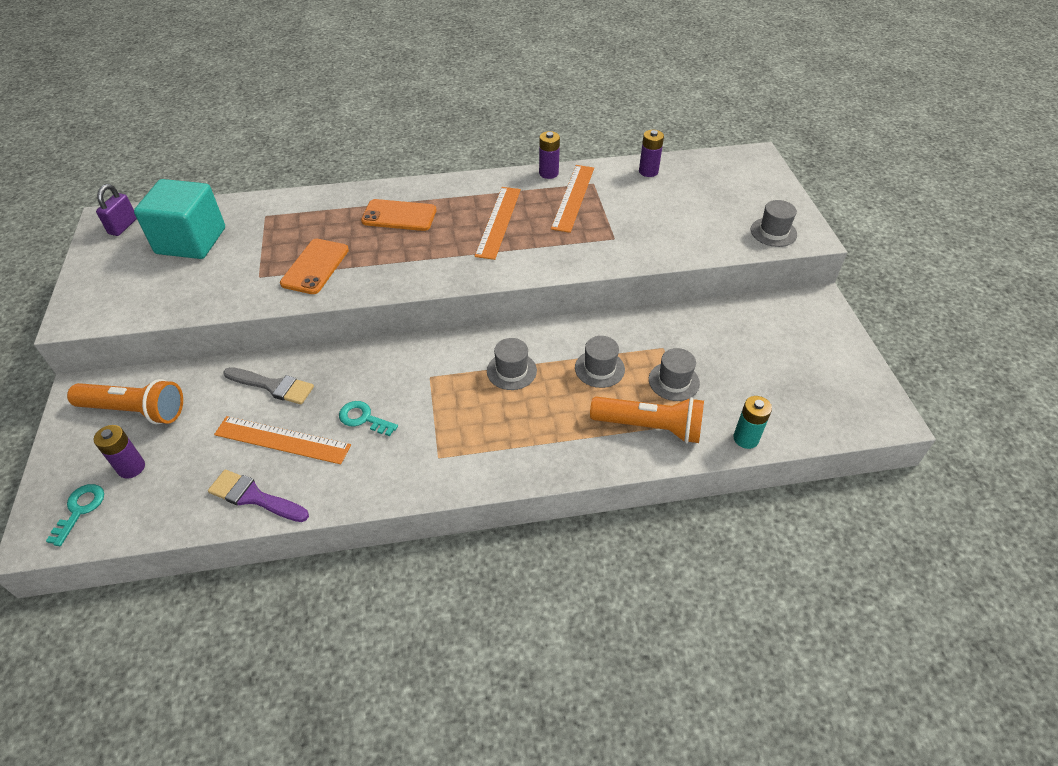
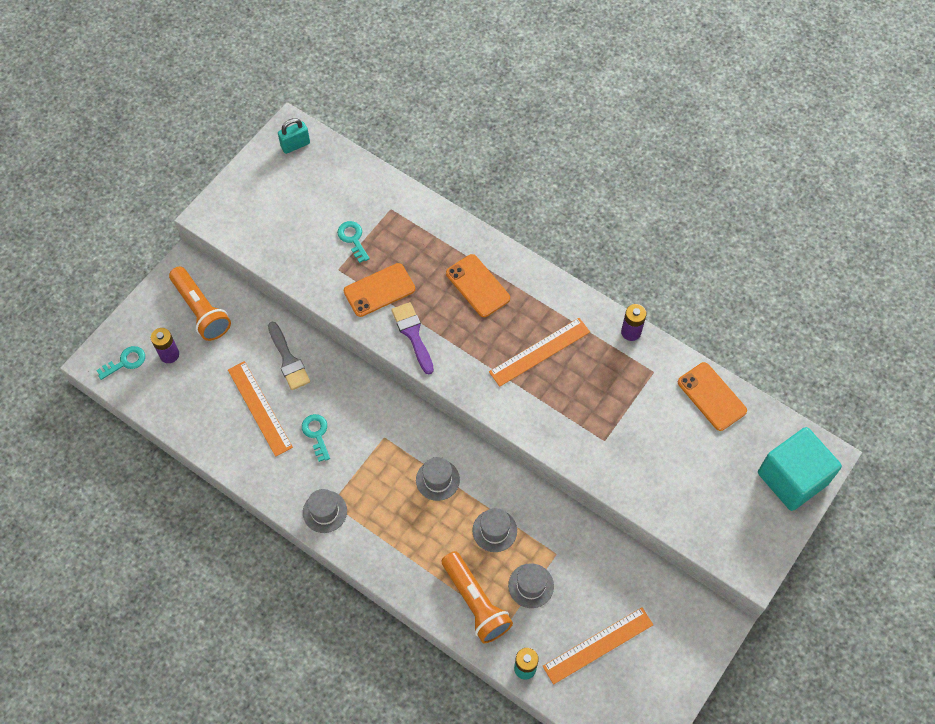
camera: 45 degrees right, 15 degrees up
(123, 226) = (295, 145): purple padlock -> turquoise padlock
(191, 241) = (325, 196): turquoise cube -> turquoise cube (792, 478)
(250, 251) = (353, 239): none -> turquoise key
(254, 497) = (213, 436): purple brush -> purple brush (413, 334)
(573, 197) = (620, 374): orange ruler -> orange ruler (598, 645)
(648, 171) = (711, 396): purple battery -> orange phone
(773, 232) = (731, 541): grey hat -> grey hat (325, 511)

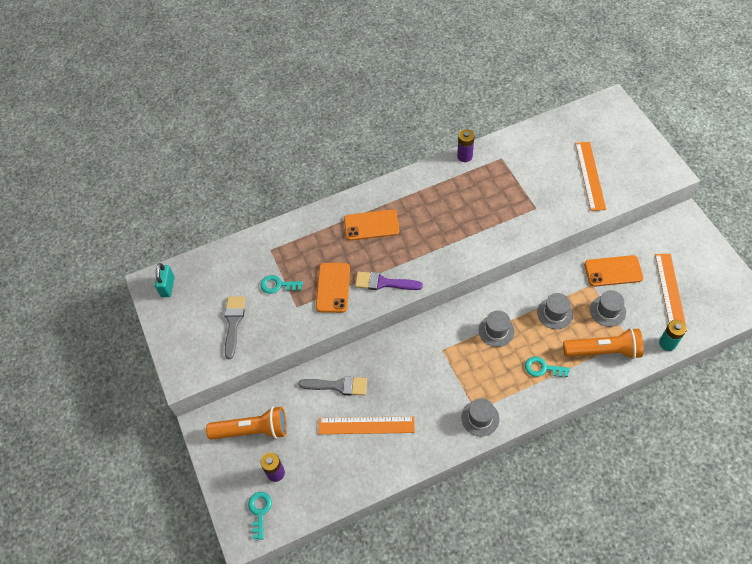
camera: 55 degrees left, 5 degrees down
(288, 224) = (233, 323): none -> grey brush
(316, 434) = (412, 394): turquoise key -> turquoise key (542, 368)
(539, 352) = (447, 213): orange ruler -> orange ruler (590, 175)
(711, 396) = (538, 136): orange phone -> orange phone (613, 271)
(792, 478) = (618, 124): turquoise cube -> none

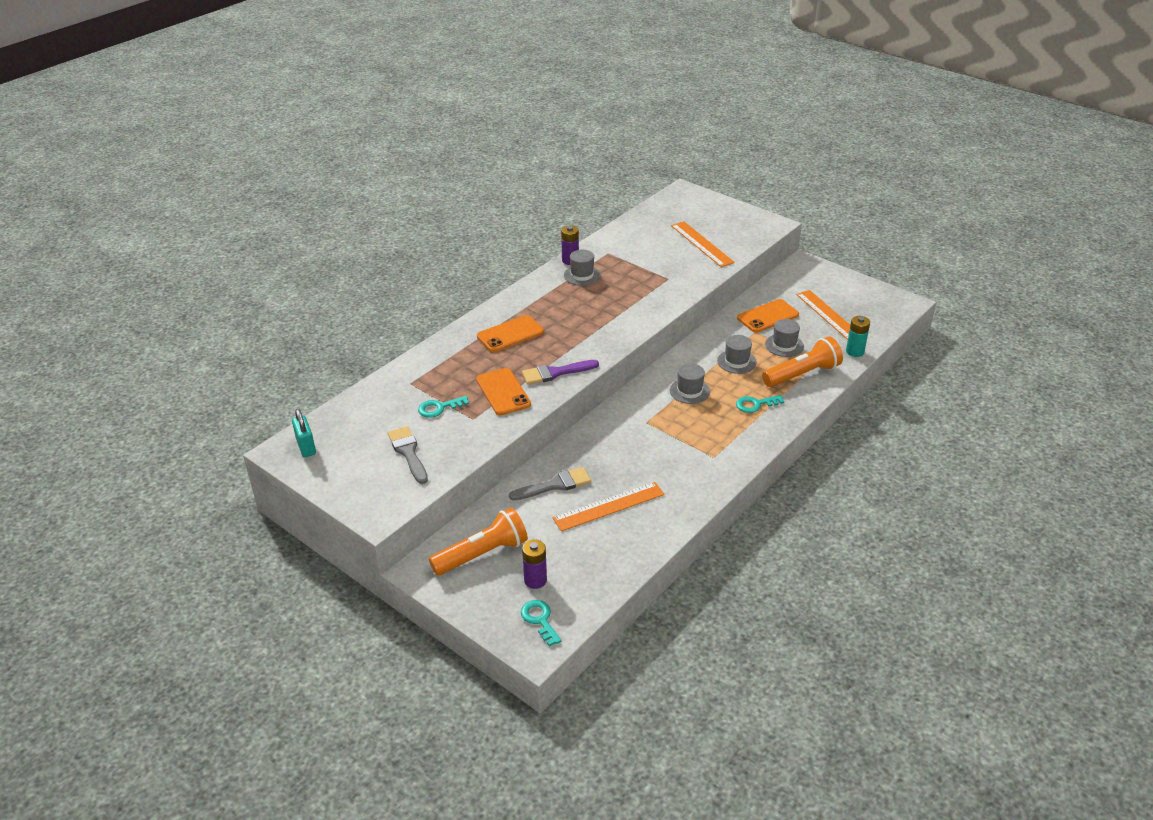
camera: 30 degrees left, 20 degrees down
(480, 418) = (723, 461): grey hat -> grey hat (582, 275)

